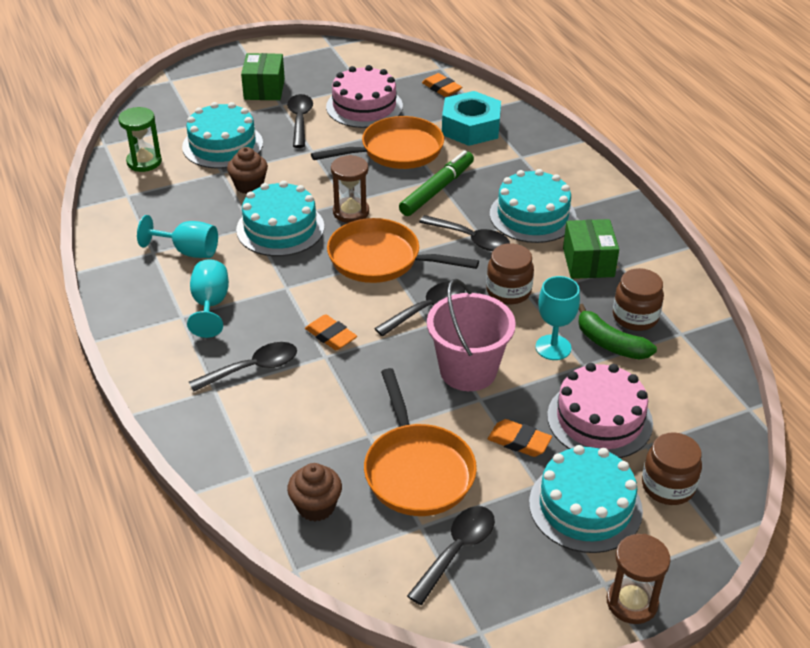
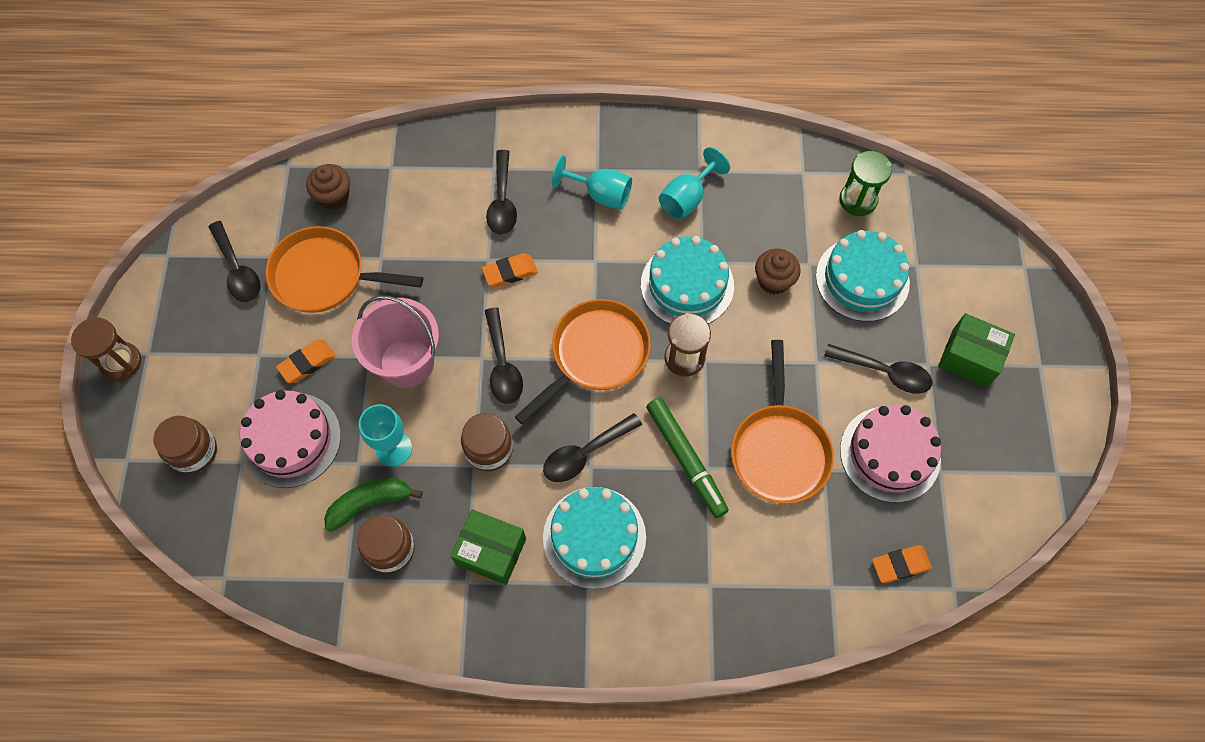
camera: 115 degrees right, 25 degrees up
(471, 127) = (796, 557): turquoise nut -> none
(585, 506) = (216, 378): turquoise cake -> none

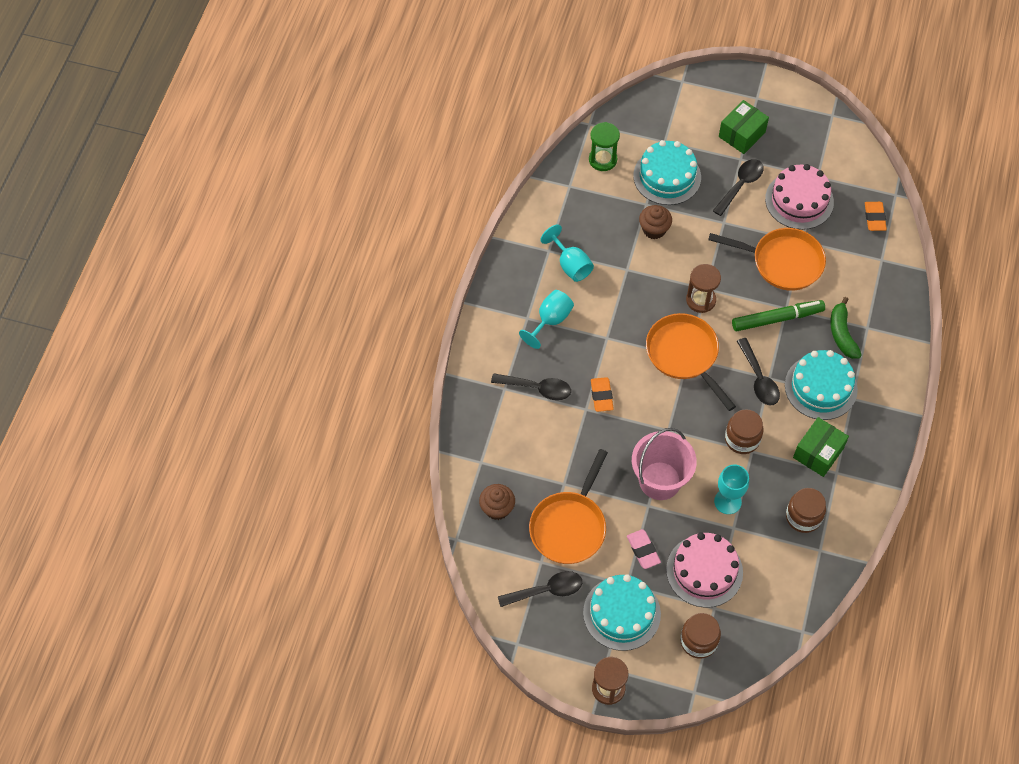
camera: 75 degrees left, 5 degrees down
(307, 363) = (643, 550): orange eraser -> pink eraser
(370, 503) = (766, 524): green banana -> green banana (842, 334)
(503, 365) = (677, 416): black spoon -> none
(687, 285) = (643, 283): turquoise cake -> turquoise cake (621, 613)

